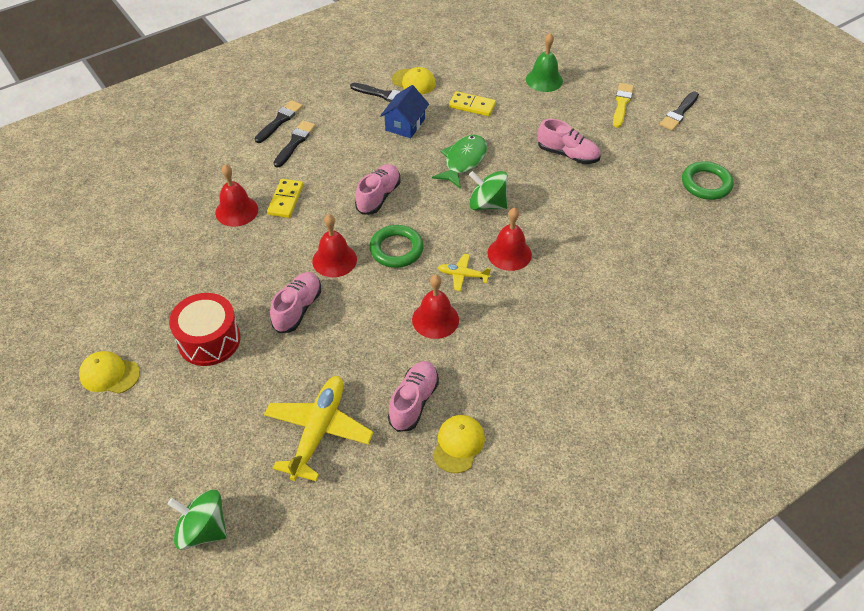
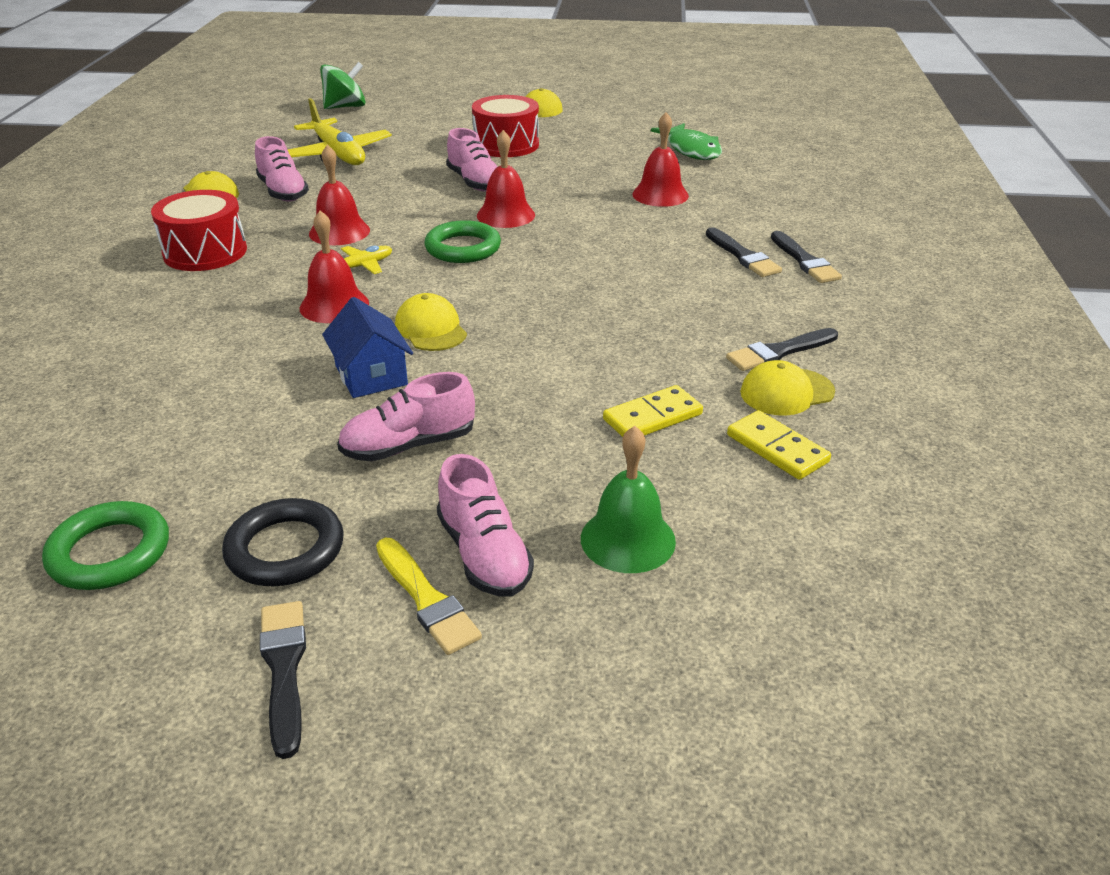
camera: 130 degrees right, 15 degrees down
(286, 200) = (639, 220): yellow domino -> yellow domino (777, 448)
(378, 196) = (562, 269): pink shoe -> pink shoe (484, 555)
(405, 124) = (681, 340): blue house -> blue house (371, 375)
(463, 161) = (536, 349): green fish -> green fish (691, 150)
(487, 204) = (431, 329): green spinning top -> yellow cap
(526, 361) = (205, 252): none -> red drum
(648, 146) = (285, 549): none -> black ring

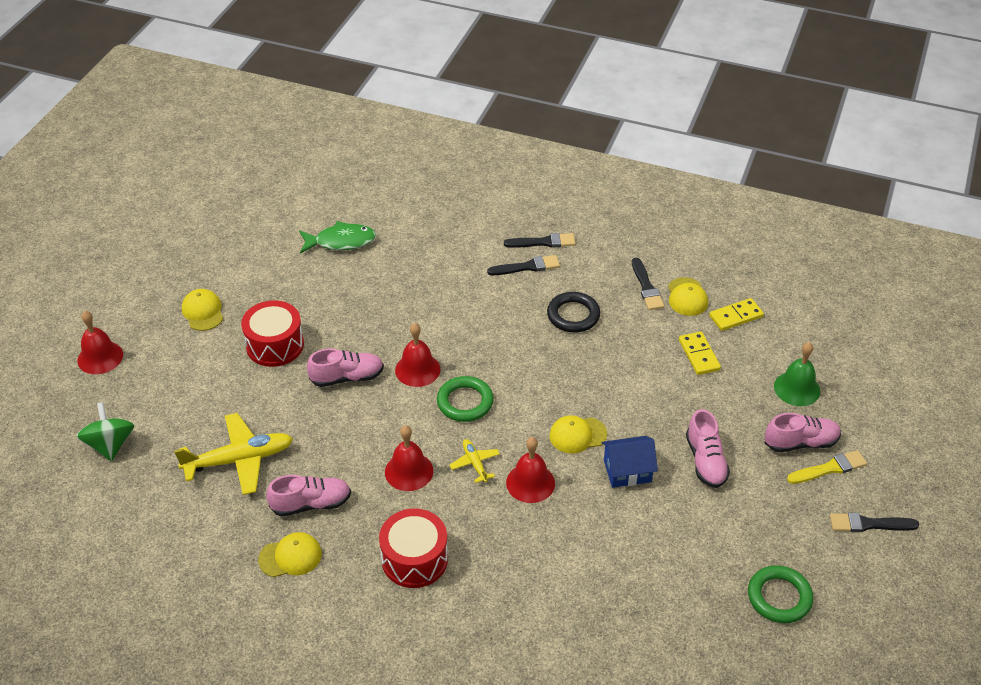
camera: 75 degrees left, 10 degrees up
(285, 549) = (786, 520): black ring -> black ring (573, 315)
(660, 195) = (417, 280): red bell -> red bell (100, 357)

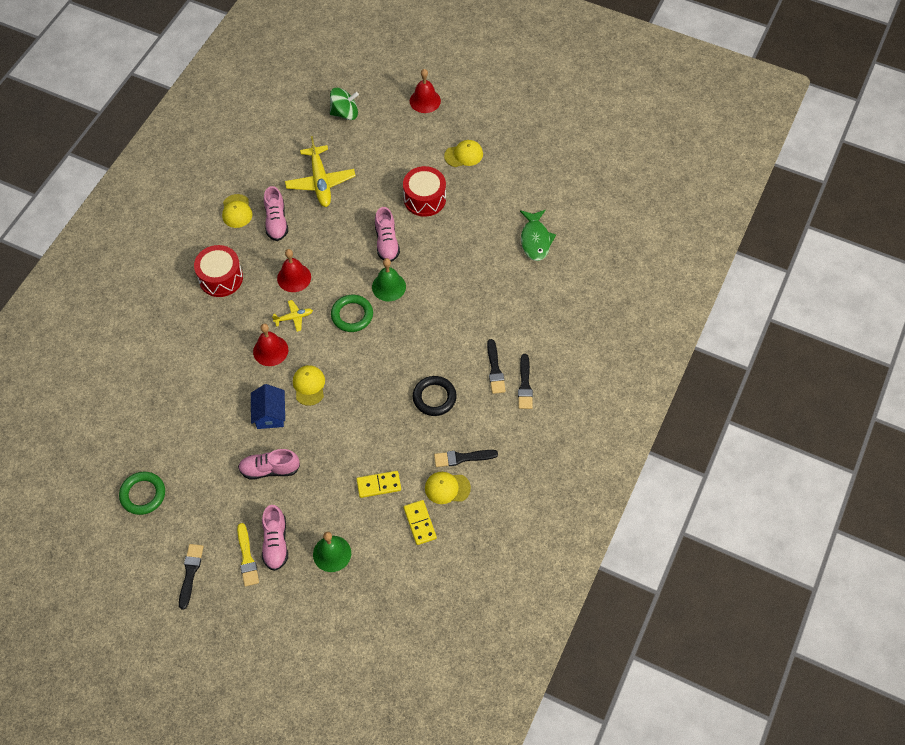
camera: 95 degrees right, 15 degrees up
(417, 369) = (388, 286): red bell -> green bell

